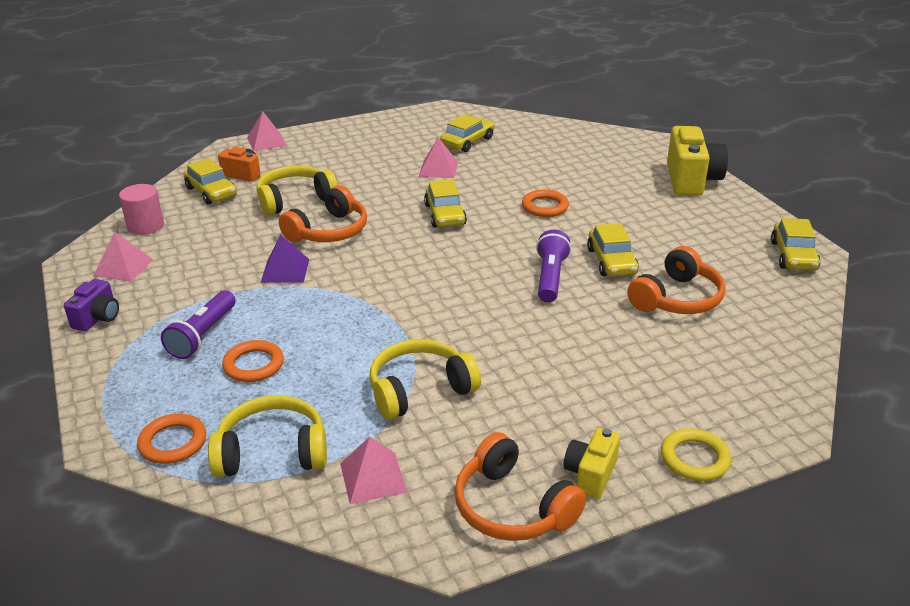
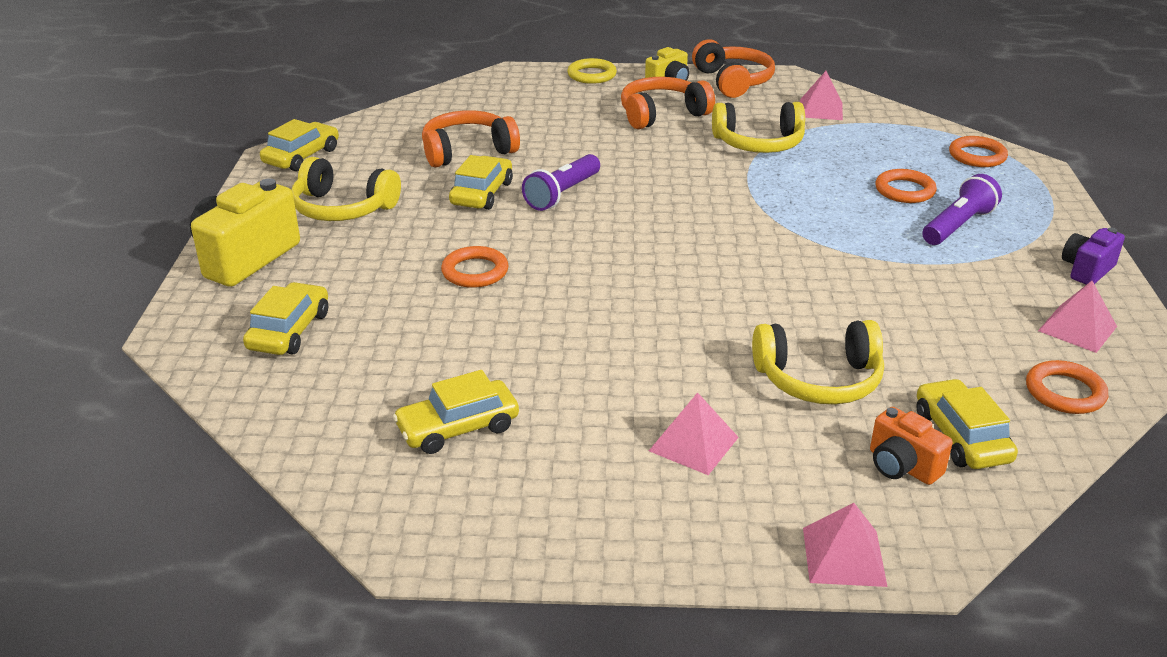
camera: 155 degrees left, 0 degrees up
(145, 226) = (1065, 392): pink cylinder -> orange ring
(272, 452) = (894, 135): yellow headphones -> yellow headphones (343, 208)
(285, 270) = (856, 272): purple pyramid -> none
(328, 231) = (784, 311): orange headphones -> orange headphones (662, 114)
(438, 169) = (559, 378): pink pyramid -> pink pyramid (693, 444)
(445, 215) = (613, 294): yellow car -> yellow car (289, 331)

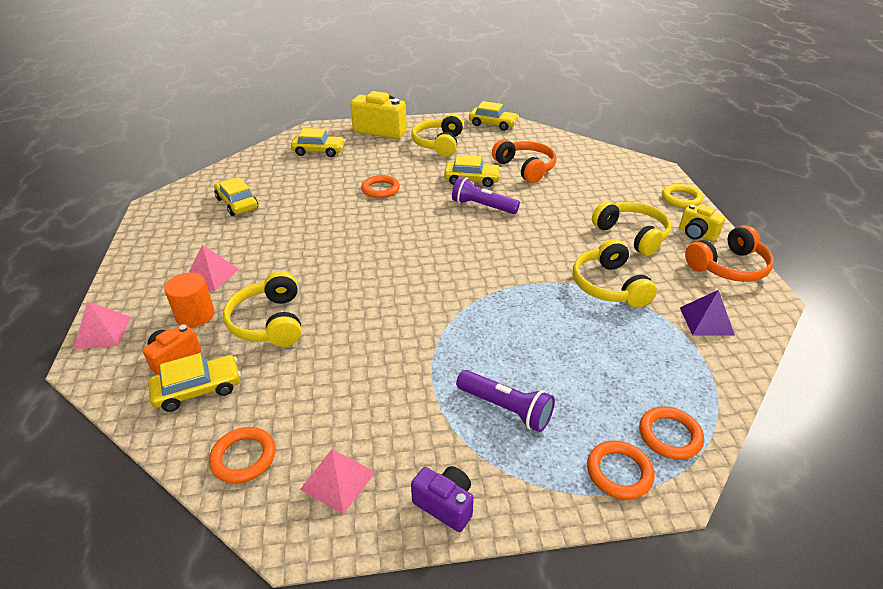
camera: 80 degrees right, 5 degrees up
(662, 114) = (632, 235): orange headphones -> yellow headphones
(800, 453) = (195, 315): none -> orange cylinder
(820, 109) = (706, 321): pink pyramid -> purple pyramid
(904, 190) = (562, 374): orange ring -> orange ring (619, 472)

